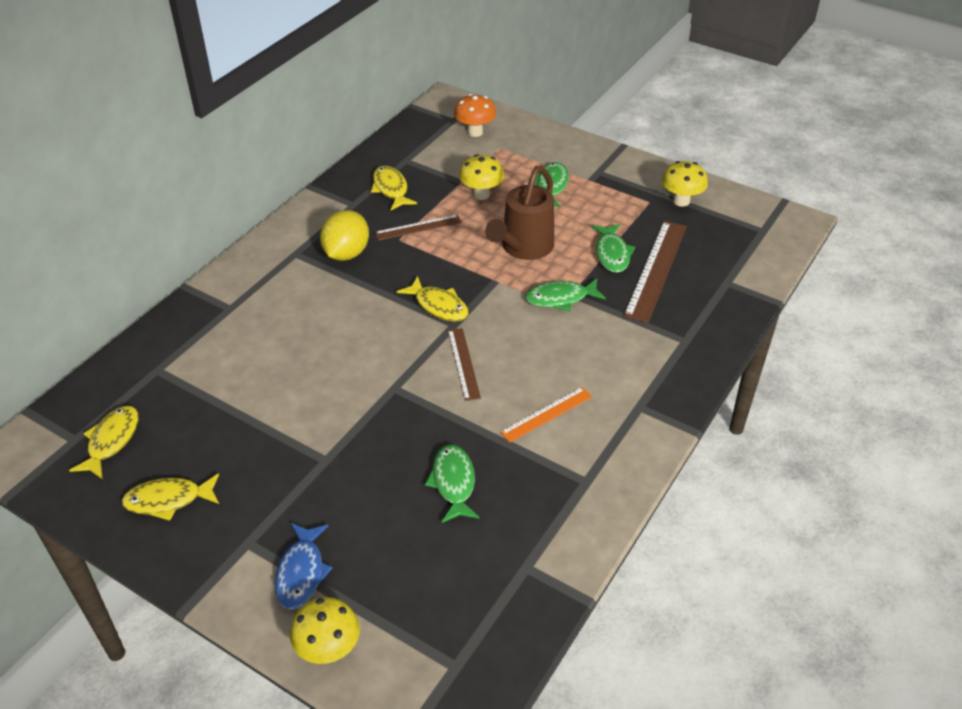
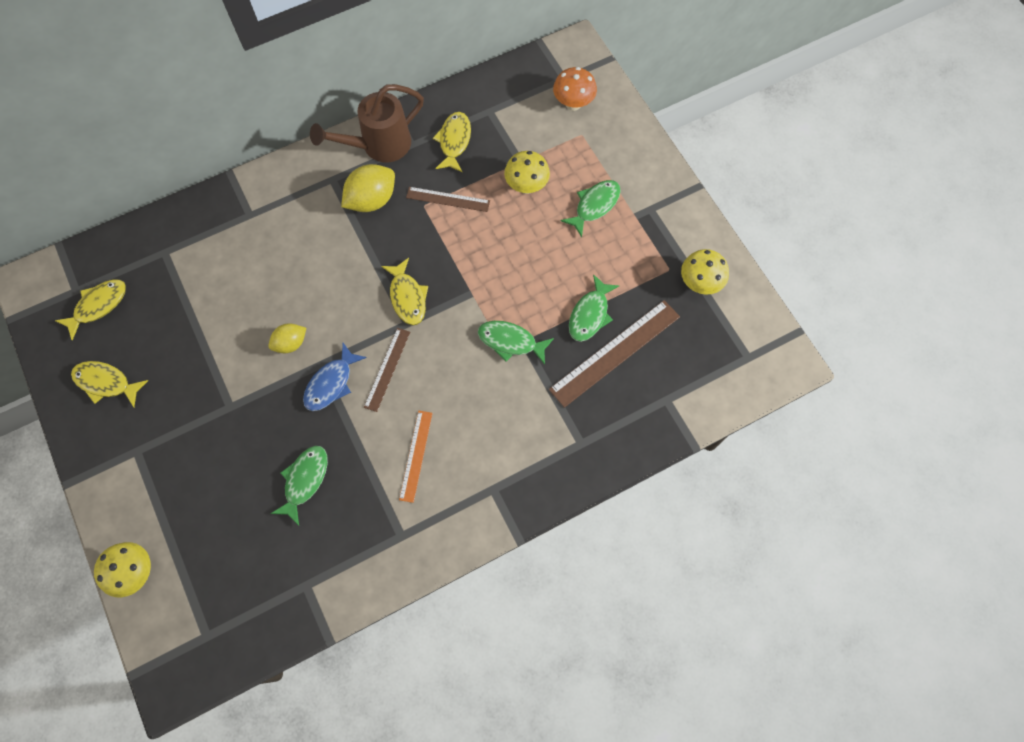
camera: 30 degrees right, 25 degrees up
(301, 572) = (155, 498): blue fish -> blue fish (331, 383)
(351, 384) = (290, 343): none -> yellow lemon
(524, 248) = (519, 268): brown watering can -> brown watering can (380, 145)
(546, 414) = (416, 455): orange ruler -> orange ruler turned 75 degrees counterclockwise

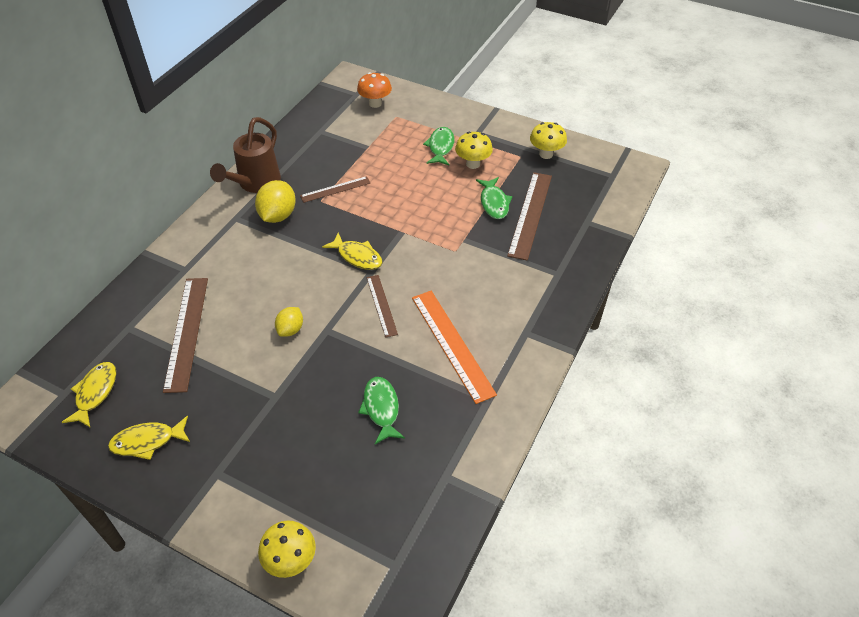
camera: 35 degrees left, 20 degrees down
(205, 289) = (186, 332): none -> brown ruler
(331, 383) = (346, 336): blue fish -> none
(416, 455) = (452, 344): orange ruler -> orange ruler, size x1.72
(454, 141) = (310, 157): yellow fish -> none
(510, 342) = (455, 244): green fish -> none
(526, 186) = (384, 158): yellow mushroom -> yellow mushroom (473, 164)

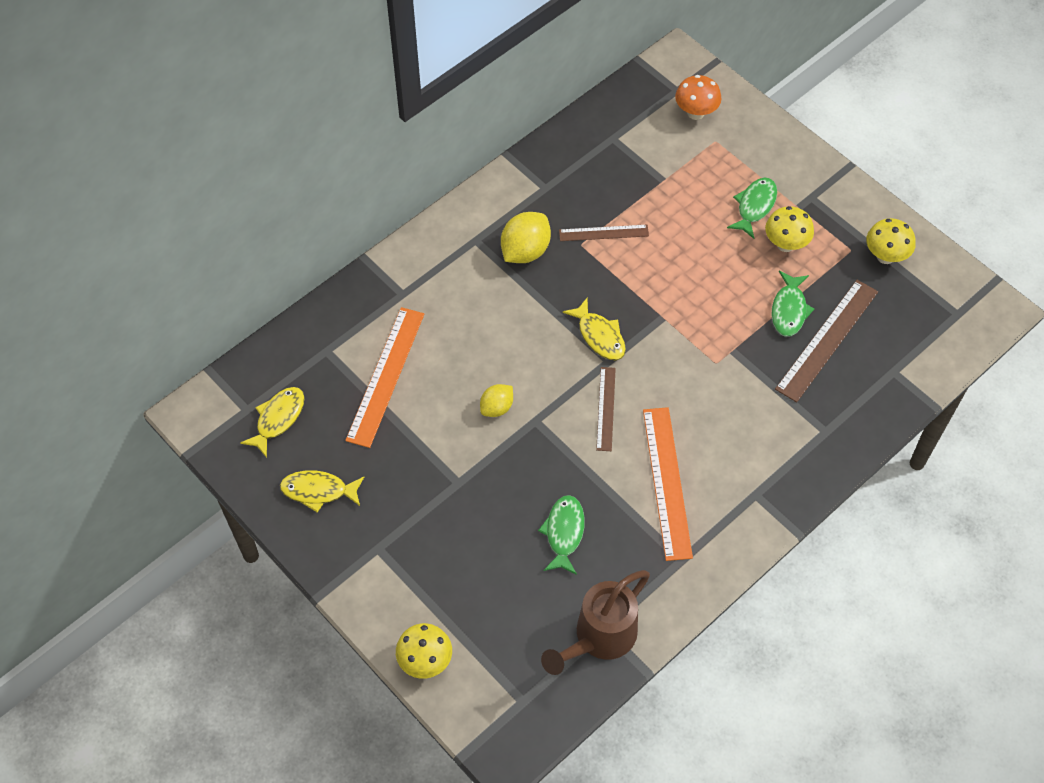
camera: 20 degrees right, 10 degrees up
(186, 332) = (386, 376): brown ruler -> orange ruler
(256, 183) = (512, 196): brown watering can -> brown watering can (599, 637)

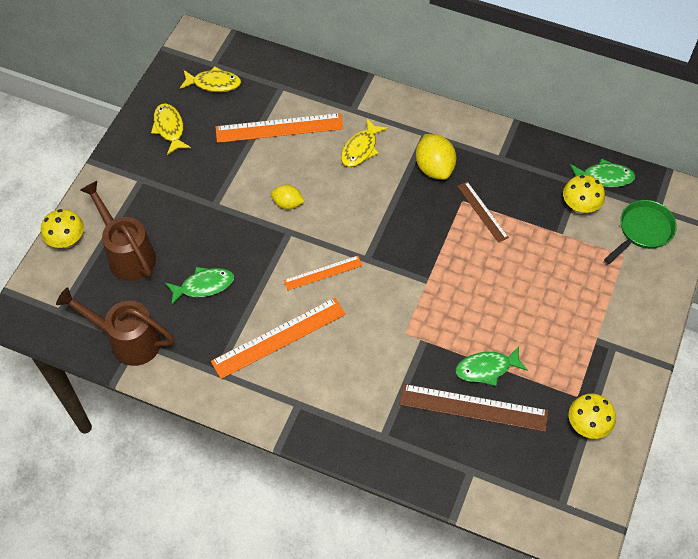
camera: 65 degrees right, 0 degrees up
(480, 599) = (128, 255): none -> brown watering can
(525, 251) = (434, 168): yellow lemon -> yellow lemon turned 60 degrees clockwise
(599, 336) = (385, 244): yellow fish -> yellow fish (360, 149)
(606, 408) = (323, 273): brown ruler -> orange ruler
(695, 113) = (643, 231): orange mushroom -> green pan
(754, 206) = (575, 307): green fish -> green fish (604, 177)
(785, 244) = (551, 343): yellow mushroom -> yellow mushroom (579, 207)

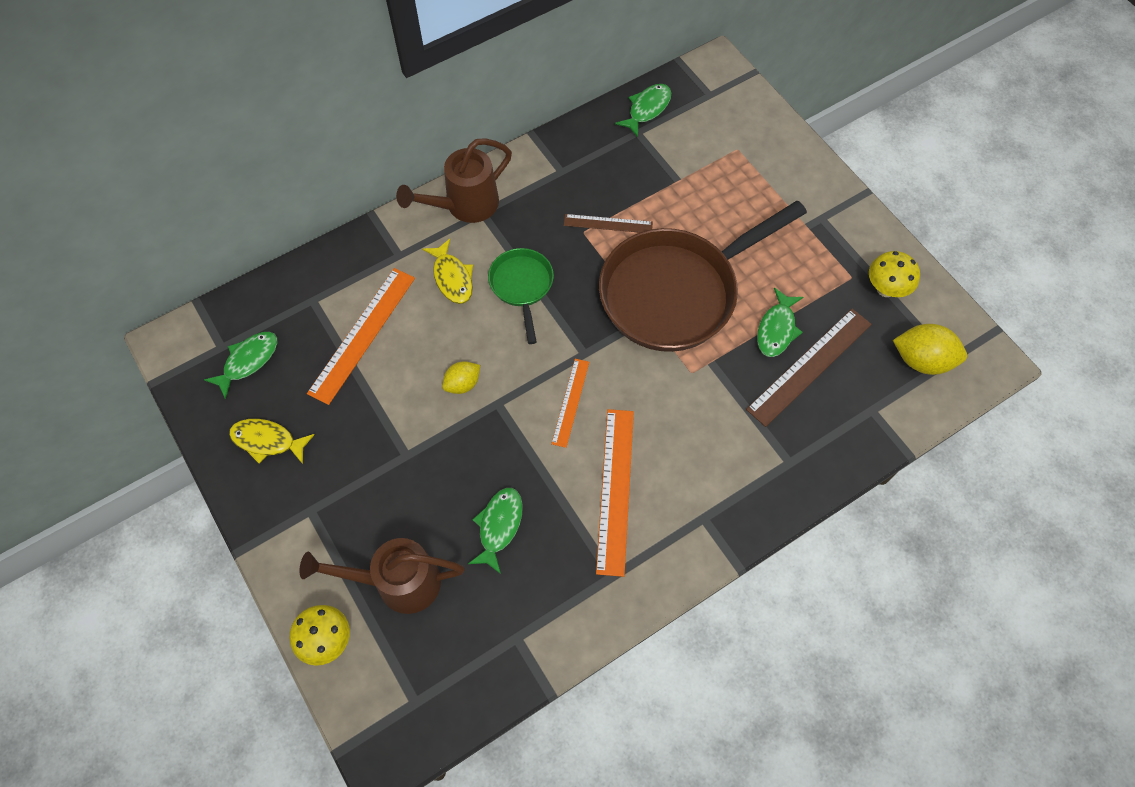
camera: 55 degrees left, 5 degrees up
(128, 341) = (509, 646): brown watering can -> brown watering can (465, 205)
(214, 83) = (248, 361): yellow fish -> green fish
(434, 168) = (527, 230): yellow lemon -> yellow lemon (922, 360)
(462, 286) = (676, 292): none -> brown pan
(579, 207) = (663, 147): yellow mushroom -> none
(643, 231) = (723, 119): green pan -> green pan (522, 286)

